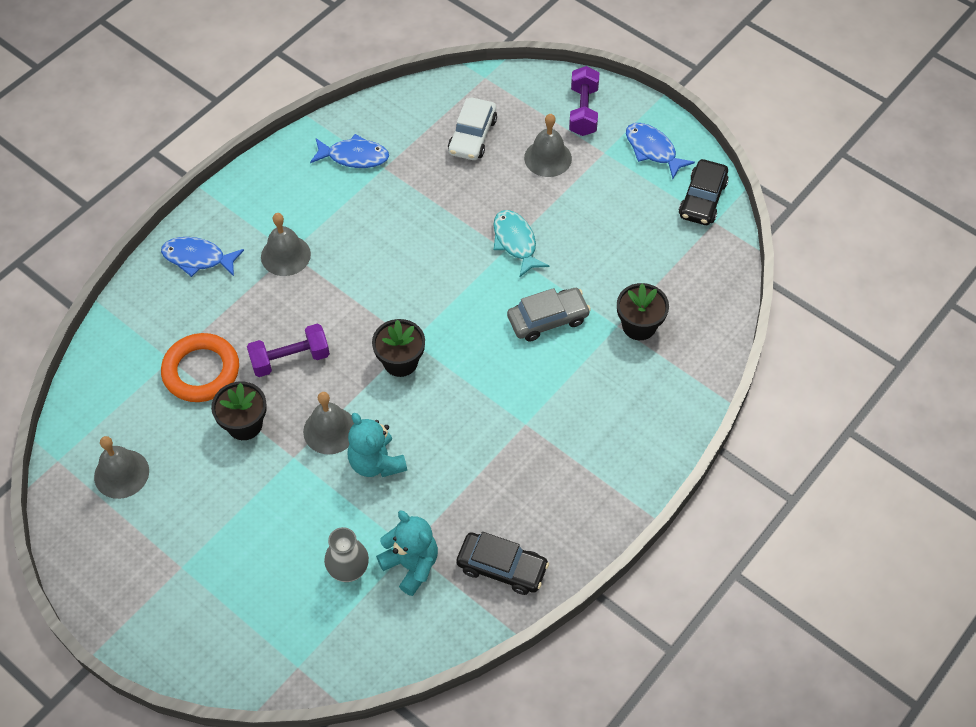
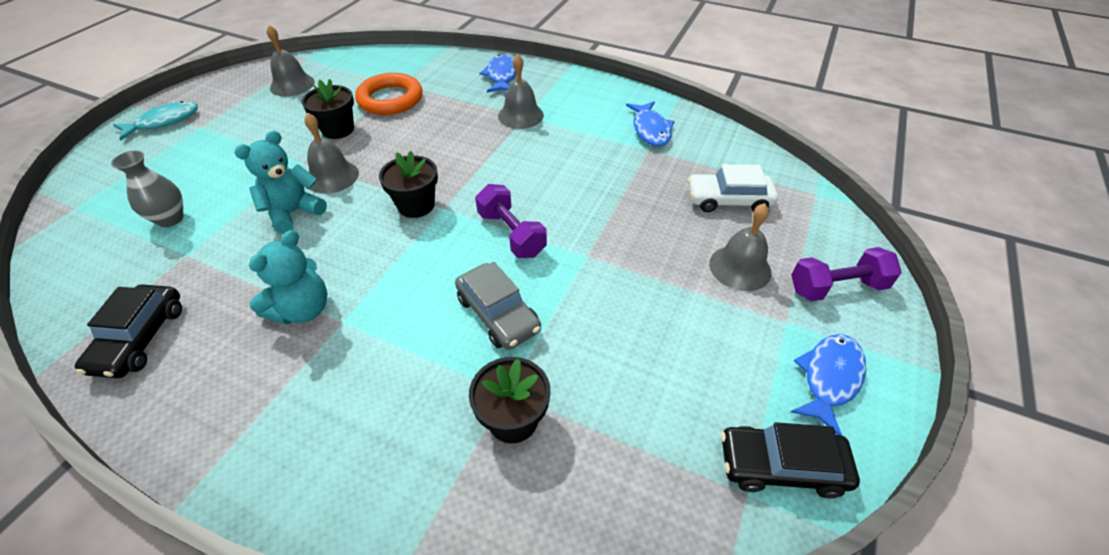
camera: 75 degrees right, 10 degrees down
(290, 359) = (409, 139): purple dumbbell -> purple dumbbell (511, 234)
(411, 565) = (164, 261): turquoise teddy bear -> turquoise teddy bear (303, 309)
(515, 242) = (601, 263): turquoise fish -> turquoise fish (164, 122)

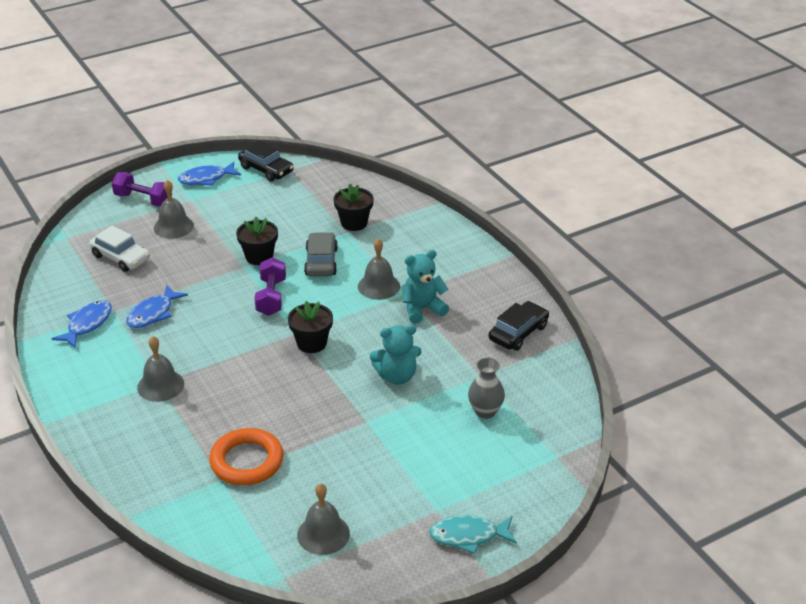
camera: 145 degrees left, 10 degrees down
(332, 176) = (352, 395): grey bell -> grey bell (378, 286)
(338, 129) = (318, 444): black flower pot -> black flower pot (259, 257)
(501, 76) = (122, 441): blue fish -> blue fish (153, 313)

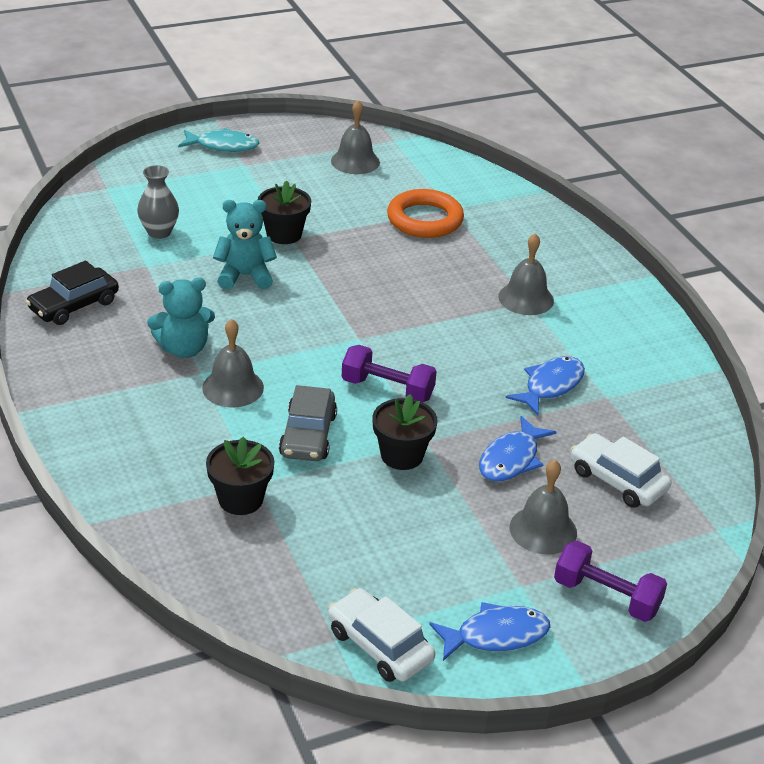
camera: 175 degrees left, 0 degrees up
(87, 324) = (636, 381): blue fish -> blue fish (511, 459)
(266, 169) = (380, 645): black car -> white car
(271, 297) = (387, 389): purple dumbbell -> purple dumbbell turned 75 degrees counterclockwise
(311, 343) = (340, 324): black flower pot -> black flower pot (284, 234)

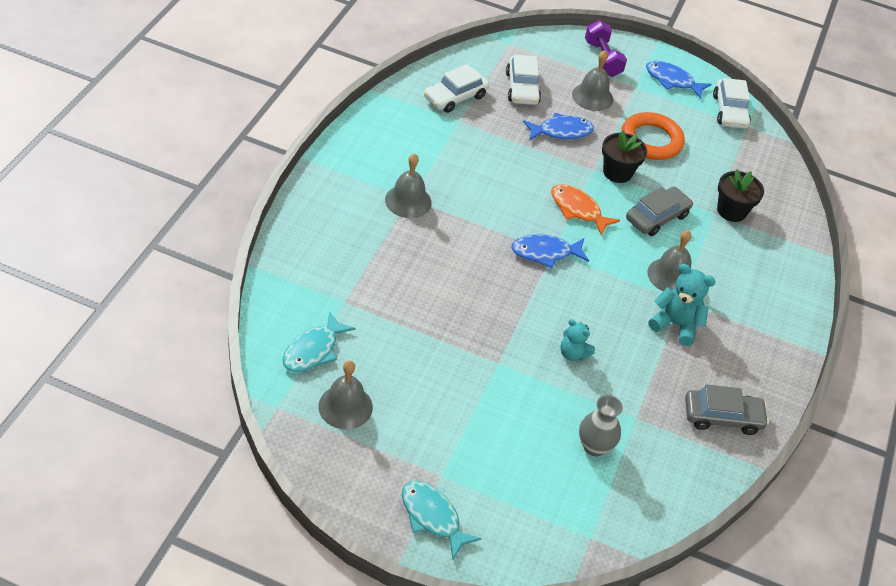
camera: 140 degrees left, 10 degrees up
(74, 305) = (722, 417): black car -> grey car
(245, 276) = (573, 354): turquoise teddy bear -> turquoise teddy bear, size x0.65
(284, 234) = (500, 371): black flower pot -> none
(387, 389) = (578, 210): purple dumbbell -> orange fish
(422, 174) = (313, 350): none -> turquoise fish
(425, 219) = (378, 307): orange ring -> orange ring (651, 140)
(550, 386) = (481, 147): blue fish -> blue fish (545, 253)
(651, 418) = (455, 97): none -> white car

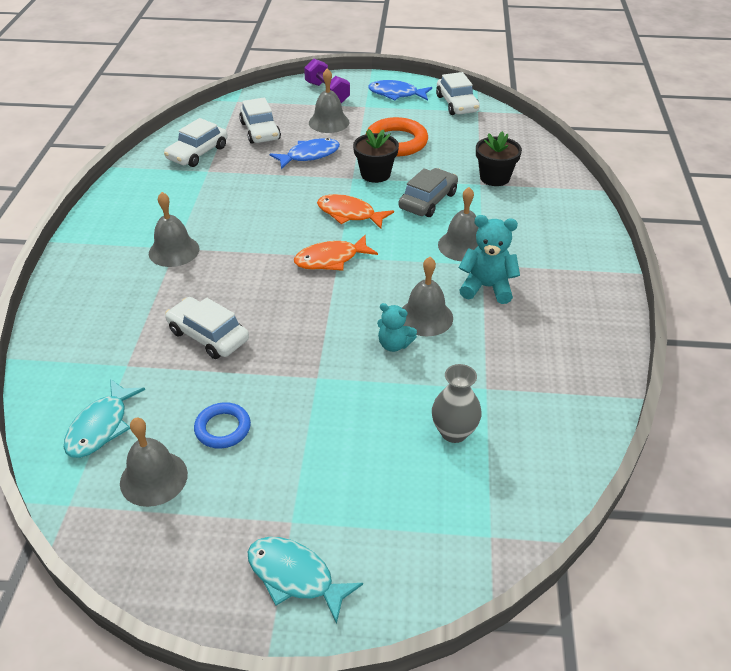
camera: 10 degrees left, 5 degrees down
(409, 383) = (223, 428): none -> blue ring
(418, 295) = (208, 335): none -> white car
(545, 253) = (331, 259): blue fish -> orange fish
(609, 336) = (425, 317): none -> grey bell
(722, 417) = (573, 360): grey car -> none

